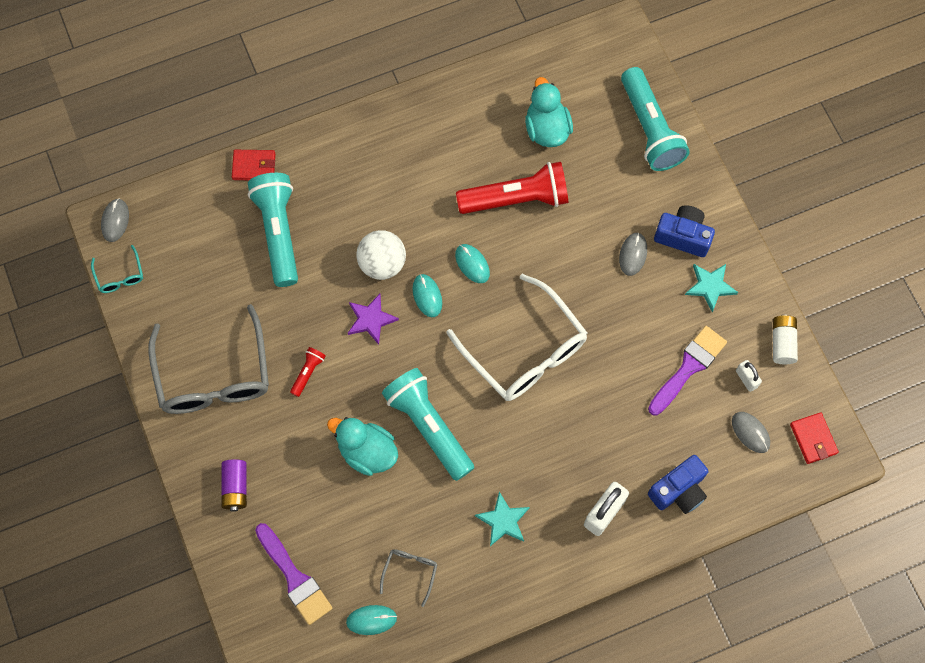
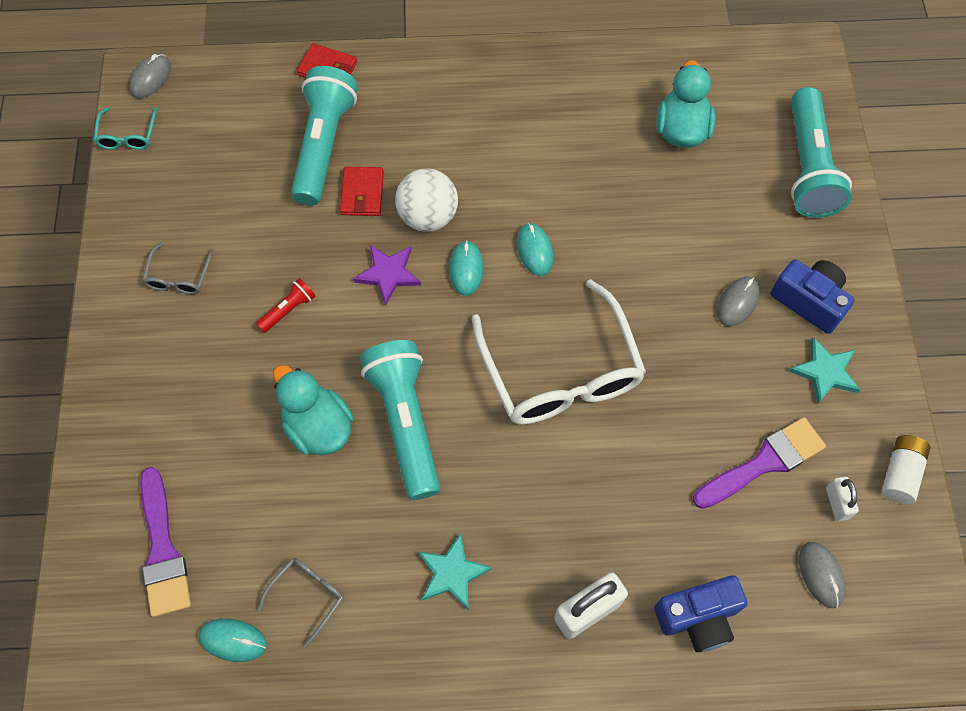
camera: 20 degrees right, 5 degrees down
(214, 375) = (179, 277): grey glasses -> grey glasses, size x0.43
(235, 487) = (143, 414): purple battery -> none
(516, 199) = (616, 195): red flashlight -> none
(813, 439) = (906, 614): red wallet -> red wallet (362, 193)

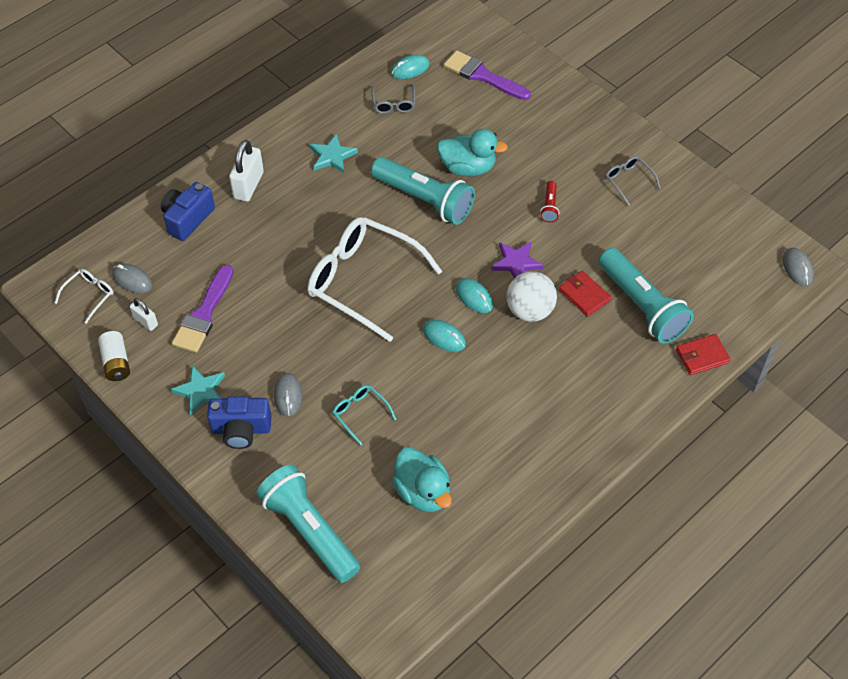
camera: 140 degrees right, 10 degrees down
(127, 136) = (760, 227): turquoise glasses -> turquoise glasses (360, 413)
(886, 592) = (89, 295): none -> white glasses

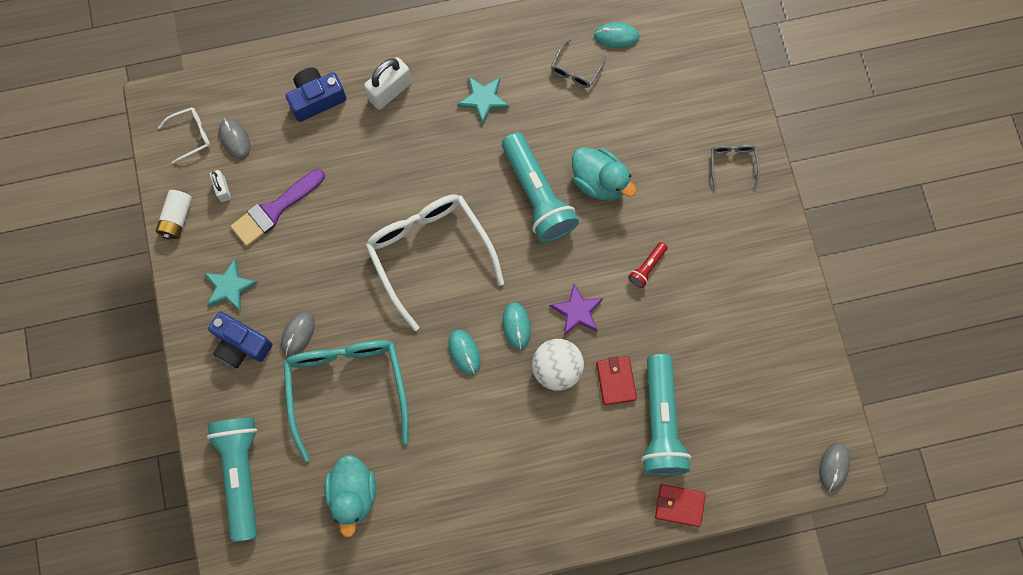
camera: 30 degrees right, 20 degrees up
(360, 413) = (347, 387): turquoise glasses -> turquoise glasses, size x2.31
(482, 76) = (680, 82): purple brush -> none
(628, 181) = (740, 280): grey glasses -> grey glasses (732, 164)

